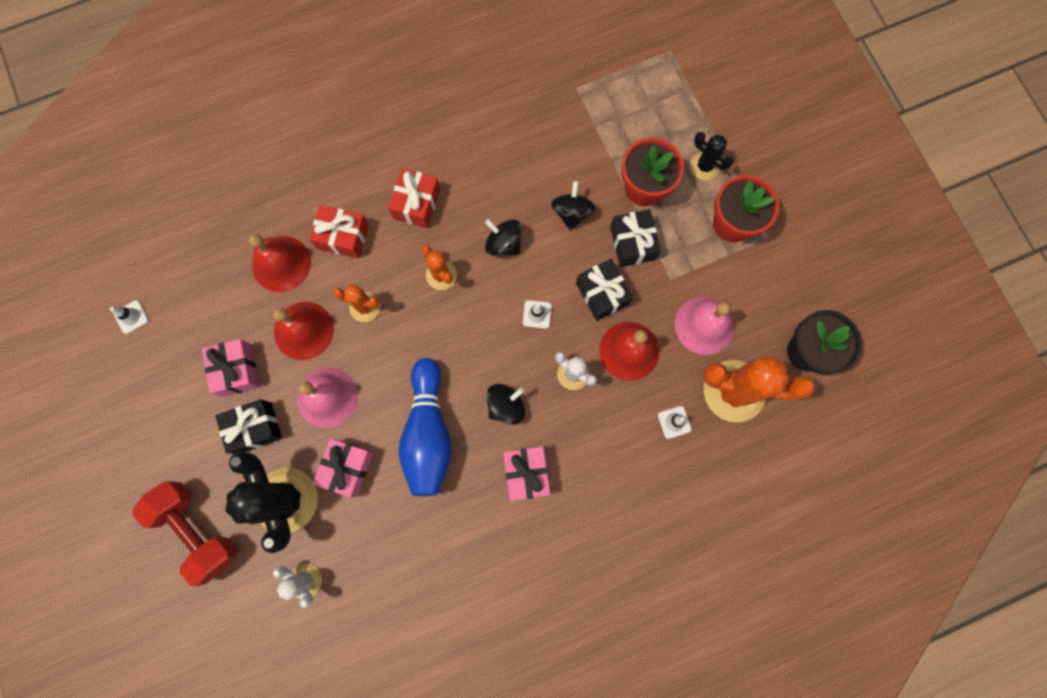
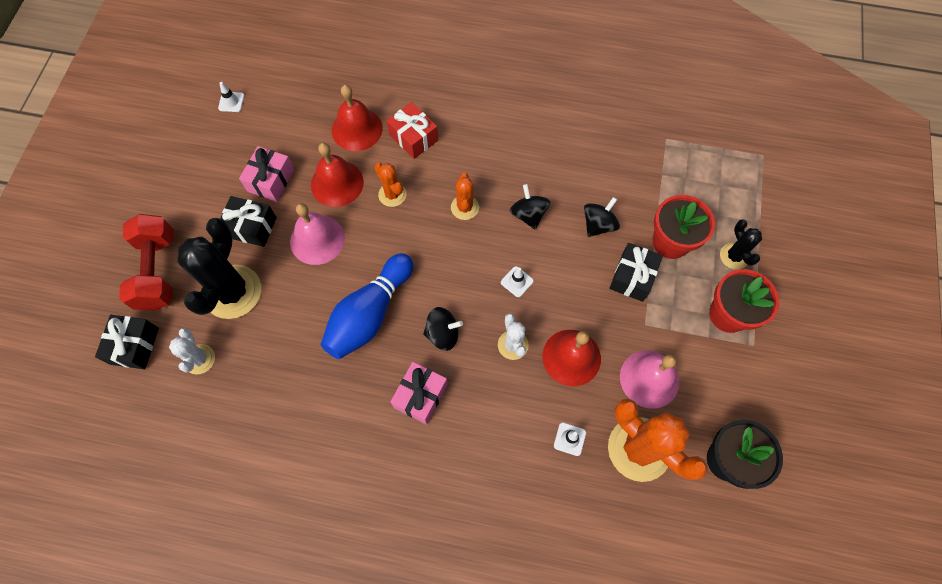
camera: 35 degrees right, 10 degrees down
(347, 468) = (292, 299): pink gift -> none
(416, 204) = (483, 147): red gift -> none
(602, 294) = (580, 299): black gift -> black gift (134, 346)

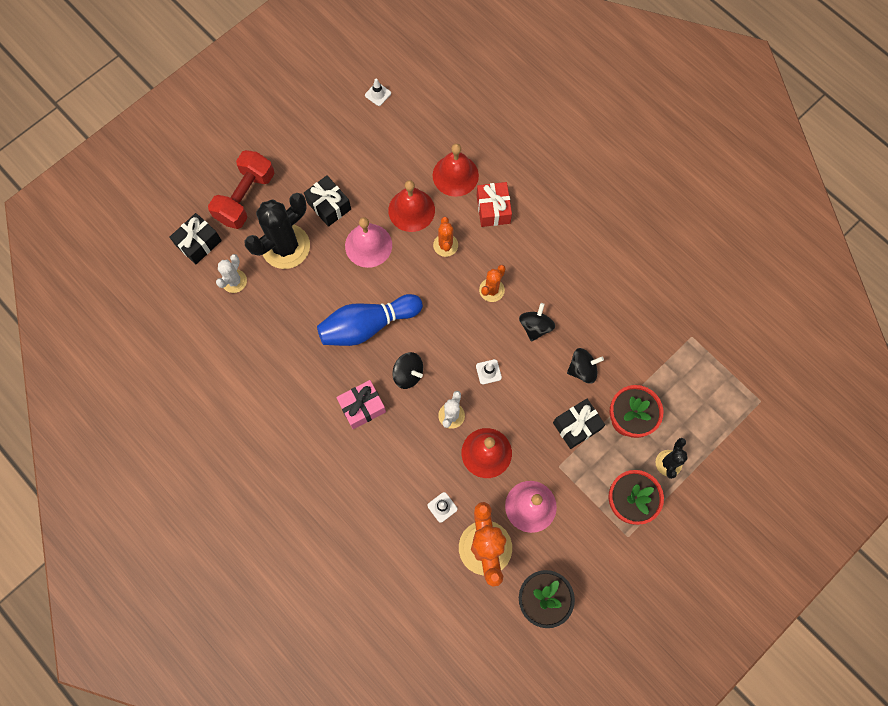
camera: 35 degrees right, 5 degrees up
(271, 180) = (365, 177): pink gift -> none

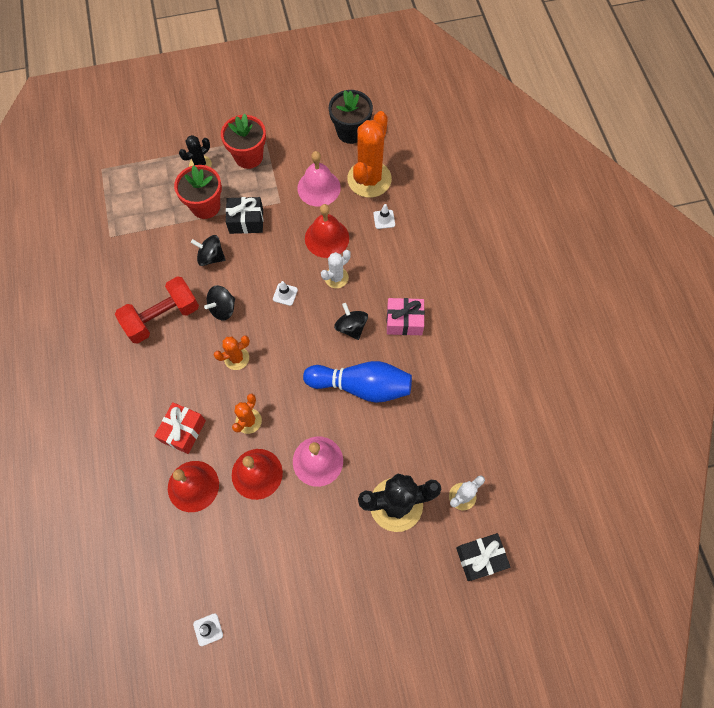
camera: 150 degrees left, 5 degrees down
(245, 197) = (410, 583): red dumbbell -> red dumbbell (162, 317)
(329, 206) = (332, 524): black gift -> none

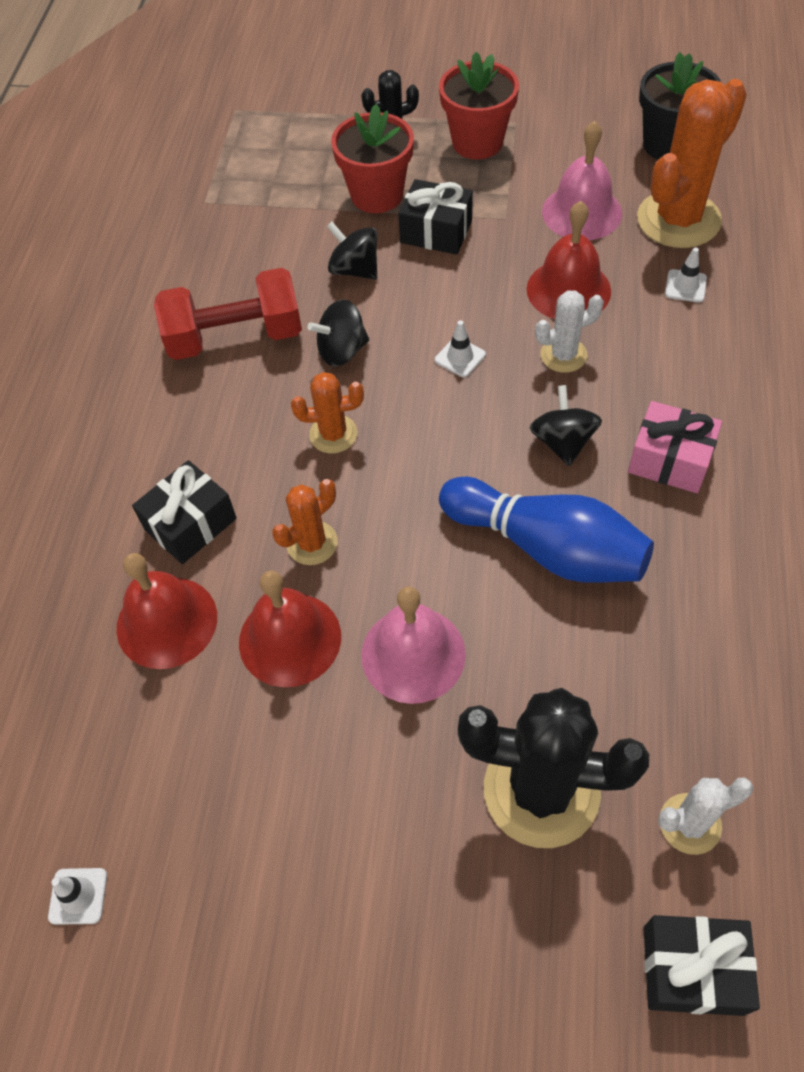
camera: 25 degrees right, 10 degrees down
(183, 431) = (190, 524): red gift -> black gift

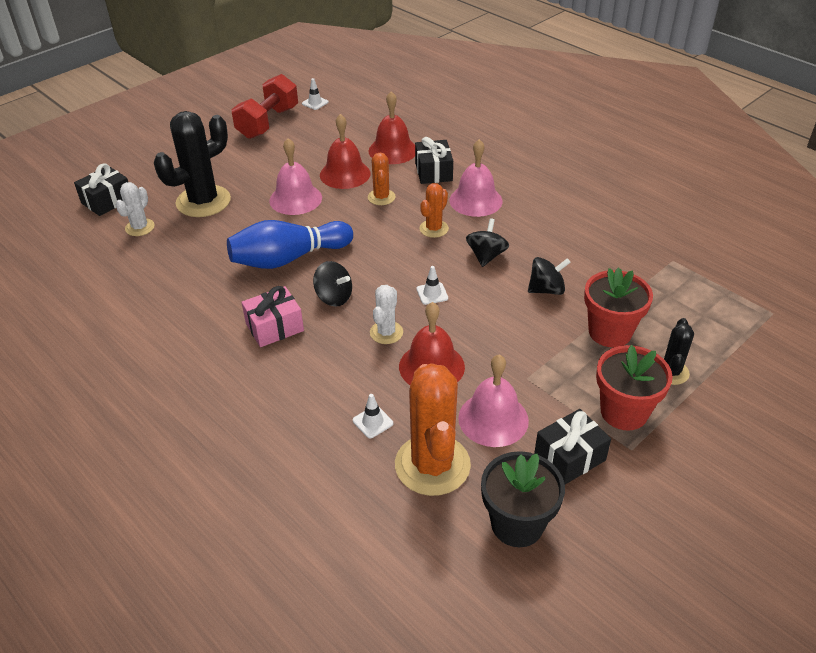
camera: 125 degrees right, 15 degrees down
(227, 430) = (475, 200): none -> pink bell
(235, 337) = (537, 226): red dumbbell -> red dumbbell (268, 123)
(436, 232) = (546, 339): black gift -> black gift (569, 457)

